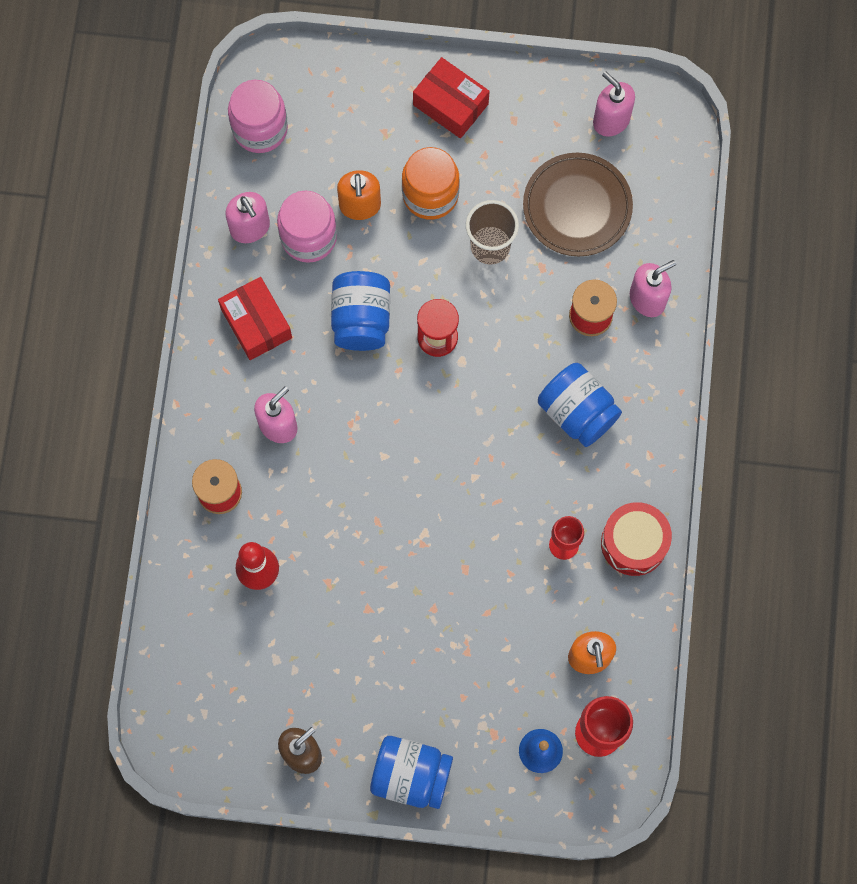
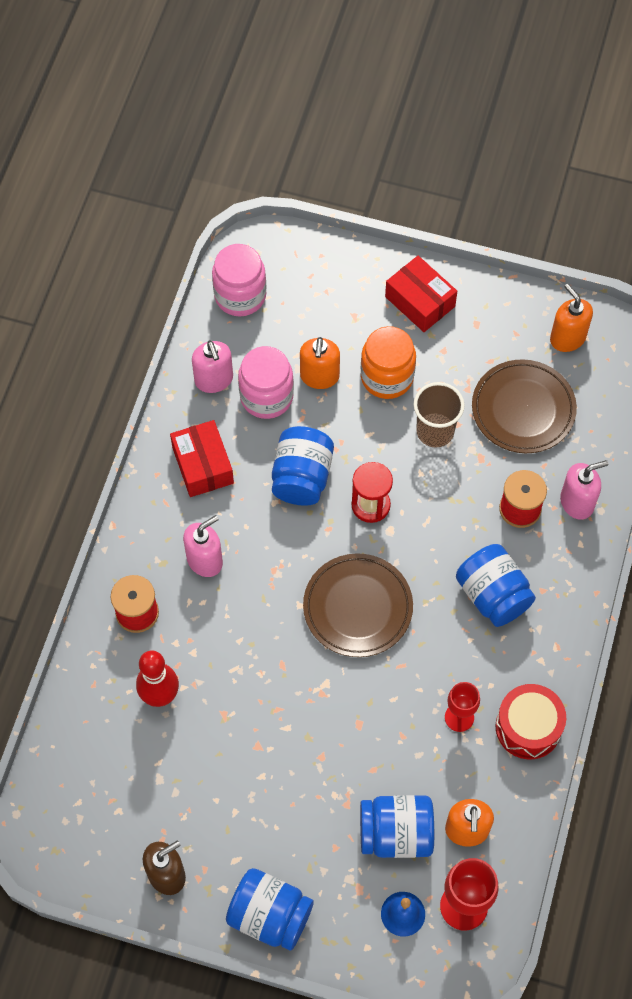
camera: 10 degrees right, 10 degrees down
(443, 448) = (357, 607): none -> brown plate
(520, 673) = (396, 833): none -> blue jar
(611, 120) = (567, 338): pink soap dispenser -> orange soap dispenser

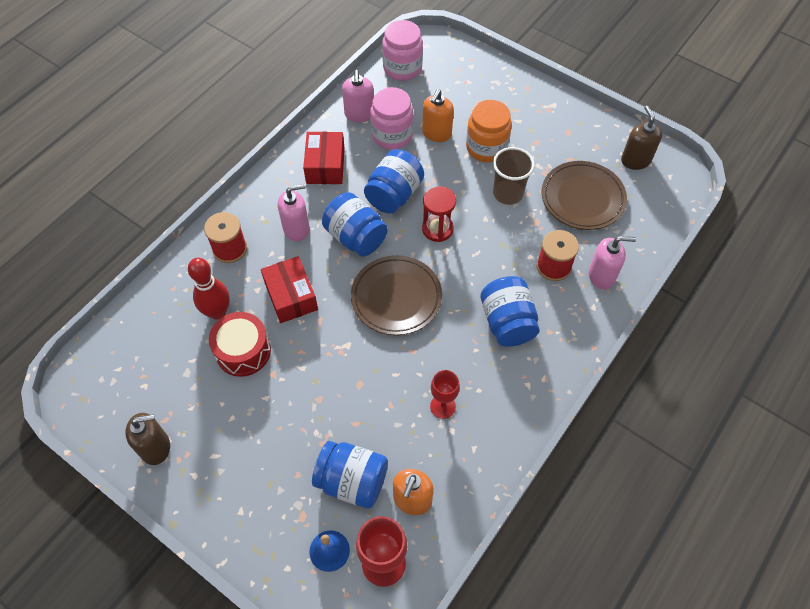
camera: 20 degrees right, 5 degrees down
(270, 915) = (220, 511): blue jar -> blue jar (355, 237)
(420, 301) = (531, 106): red box -> red box (291, 296)
(528, 727) = (497, 433): red drum -> red drum (243, 351)
(567, 338) = (635, 160): orange soap dispenser -> brown soap dispenser

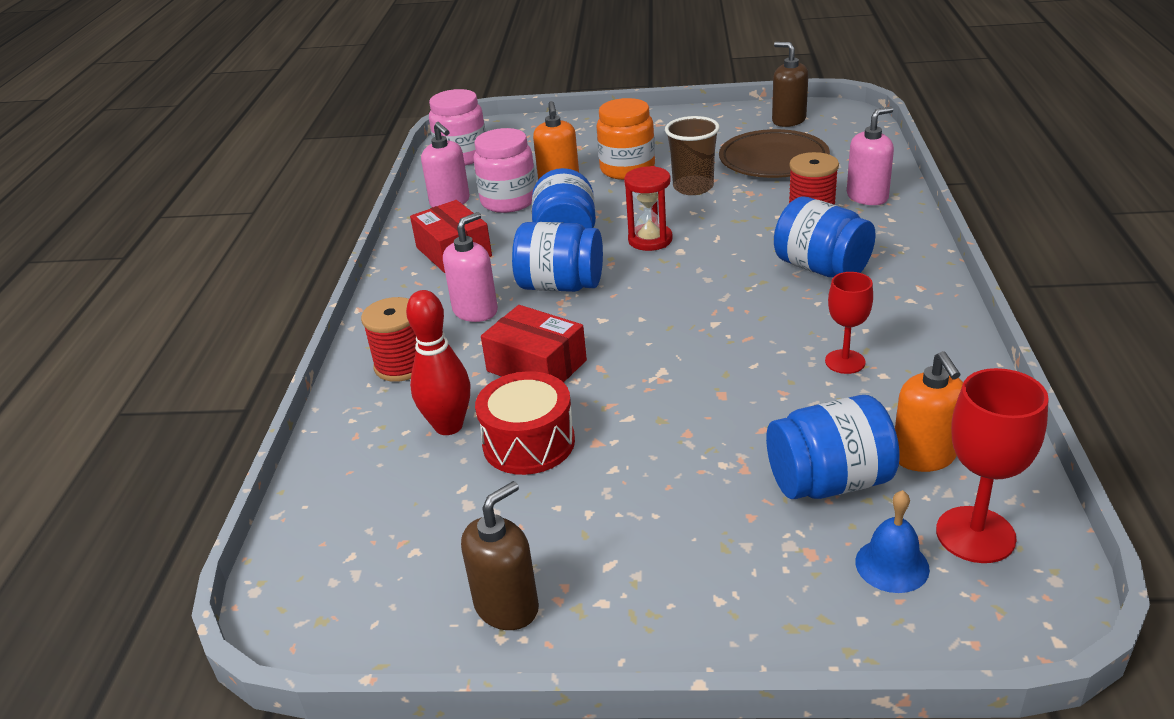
camera: 30 degrees left, 25 degrees down
(396, 297) = (671, 307): brown plate -> none

